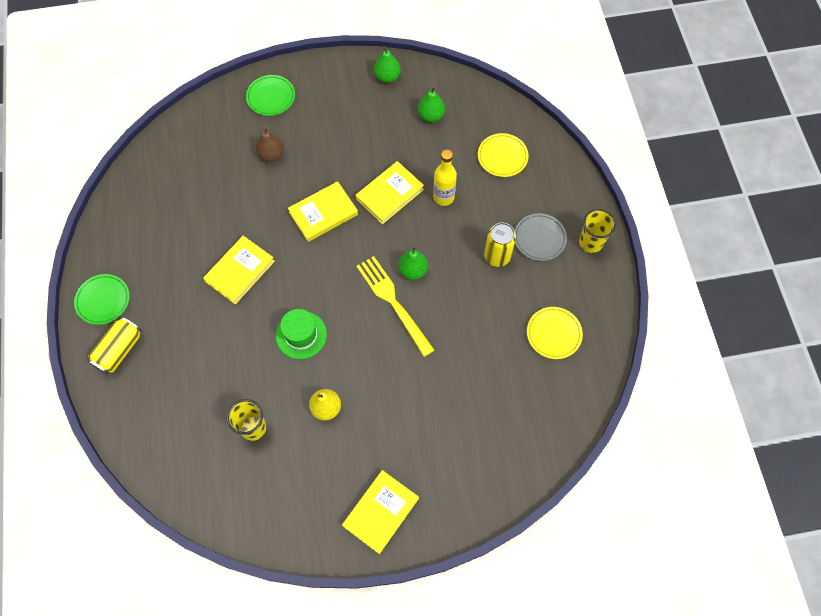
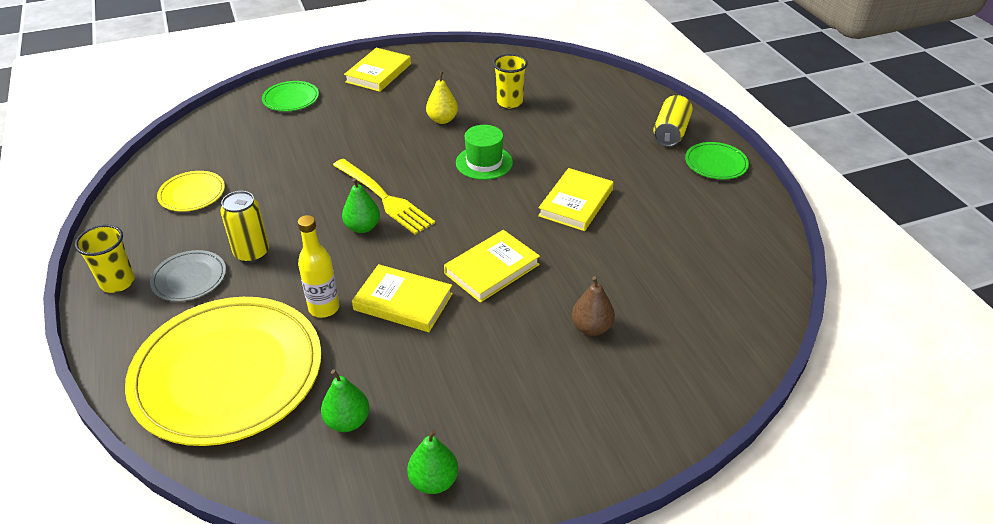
camera: 170 degrees right, 25 degrees down
(271, 97) = (630, 413): green plate -> green plate (291, 99)
(390, 194) = (403, 301): yellow book -> yellow book turned 75 degrees clockwise
(502, 156) = (228, 373): yellow plate -> yellow plate, size x2.29

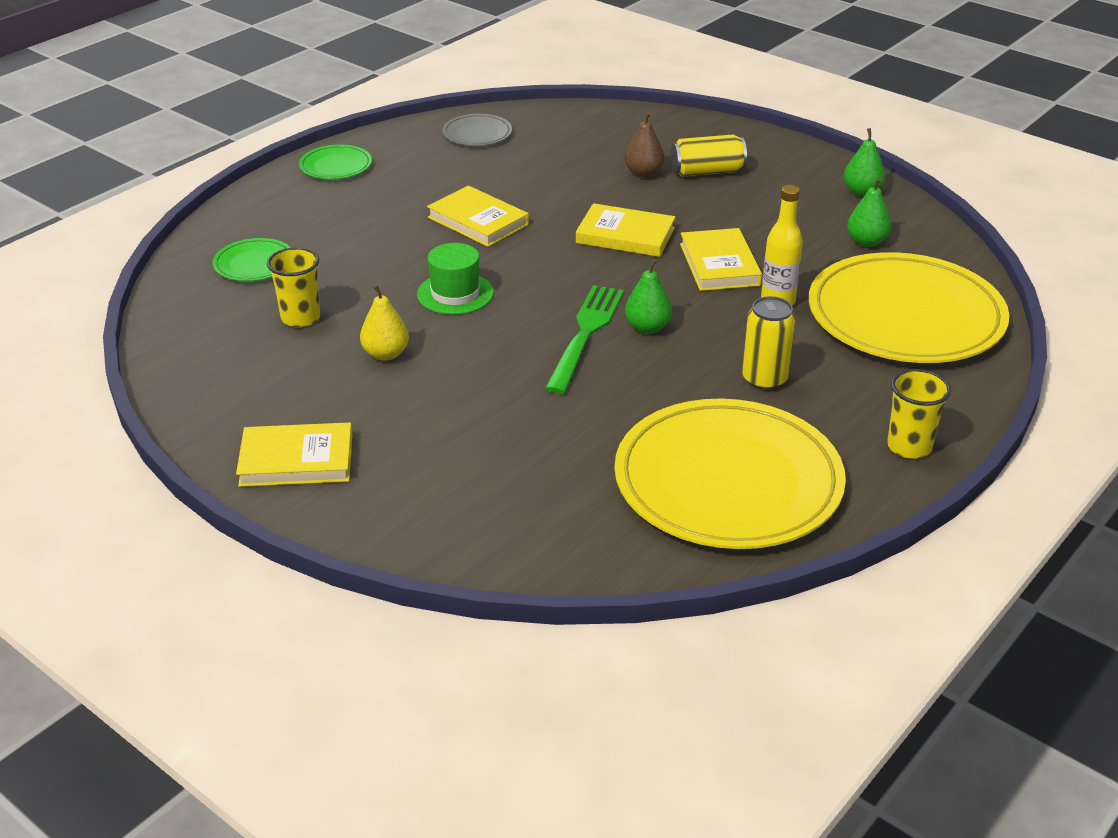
camera: 120 degrees left, 5 degrees down
(189, 278) = (844, 401): grey plate -> grey plate (477, 134)
(192, 194) = (728, 481): yellow plate -> yellow plate, size x2.29
(291, 99) = (439, 513): green plate -> green plate (254, 264)
(384, 198) = (585, 334): yellow fork -> green fork
(575, 203) = (478, 221): yellow book -> yellow book turned 45 degrees clockwise
(670, 133) = (292, 200): yellow can -> yellow can (707, 172)

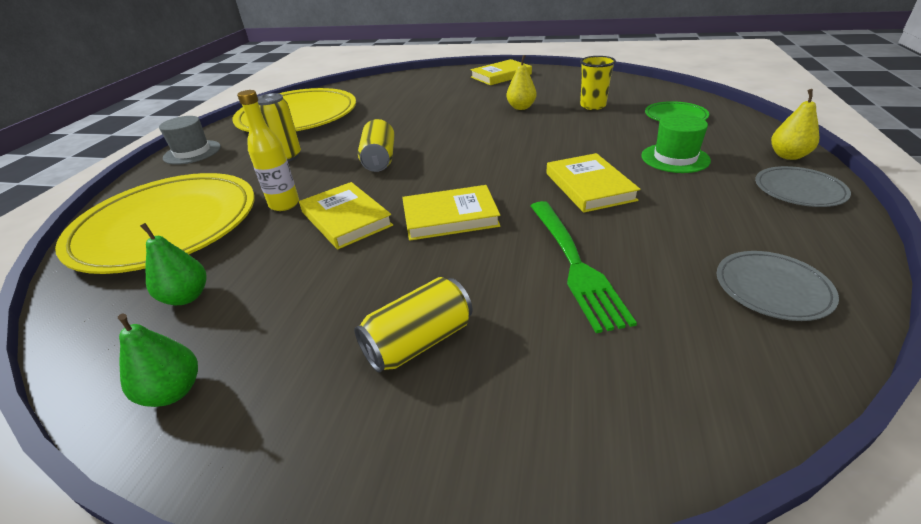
camera: 155 degrees right, 0 degrees up
(273, 189) = (788, 156): none -> yellow pear
(336, 166) = (799, 190): green plate -> grey plate
(455, 293) = (527, 139): green hat -> green hat (675, 158)
(478, 221) = (589, 186): yellow book -> yellow book turned 60 degrees clockwise
(585, 334) = (418, 145): green fork -> green fork (574, 263)
(643, 173) = (499, 303): brown pear -> none
(647, 328) = (379, 160): green pear -> yellow can
(909, 447) = (192, 152): yellow cup -> grey hat

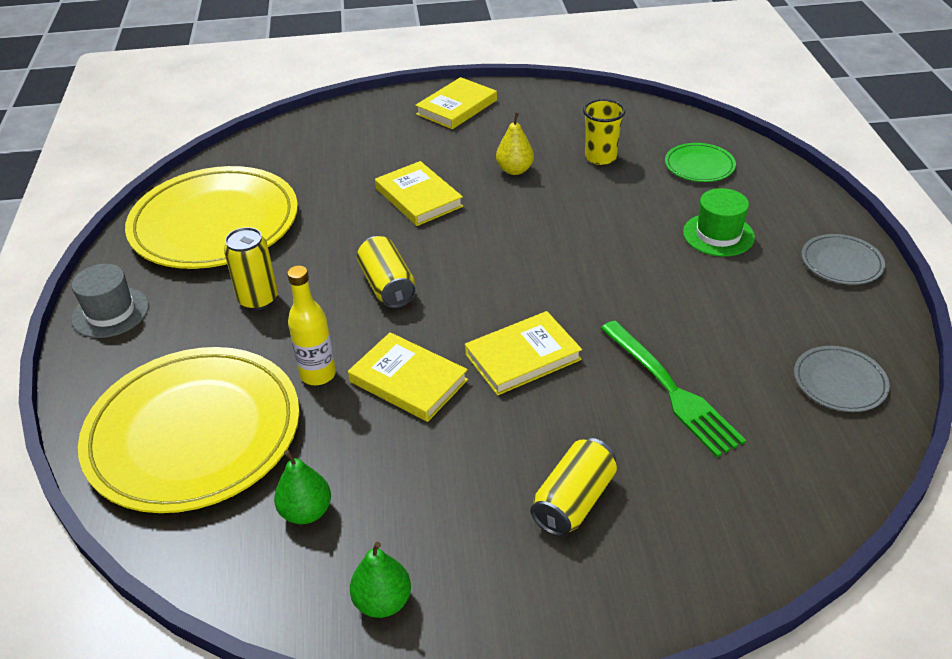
camera: 20 degrees left, 5 degrees up
(589, 186) = (647, 290): yellow book -> yellow book (419, 197)
(788, 156) = (824, 216): yellow pear -> none

